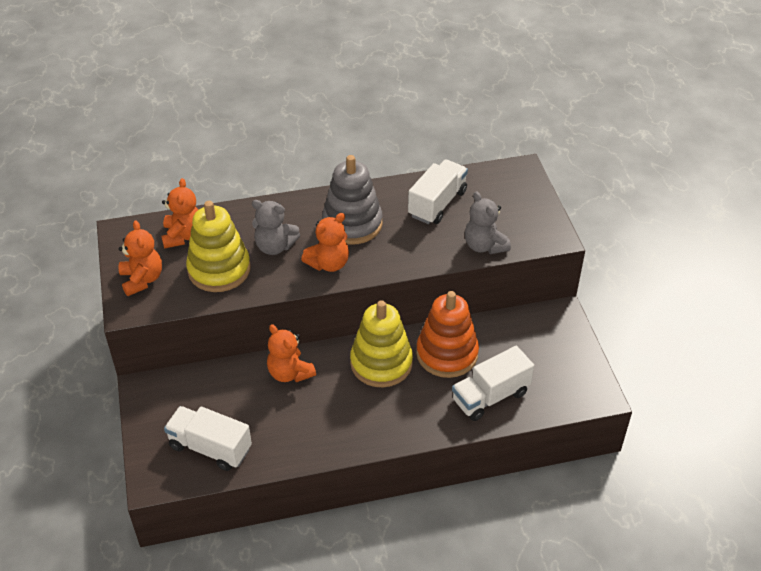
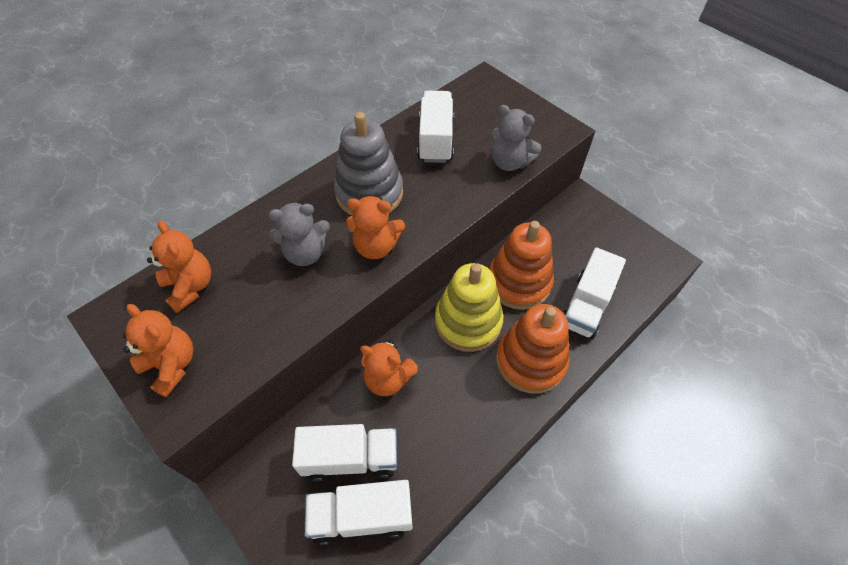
camera: 30 degrees left, 10 degrees up
(219, 269) = (259, 308): yellow stacking toy -> none
(227, 410) = (350, 458): none -> white truck
(328, 263) = (376, 246): orange teddy bear -> orange teddy bear turned 75 degrees clockwise
(409, 413) = (530, 361): none -> orange stacking toy

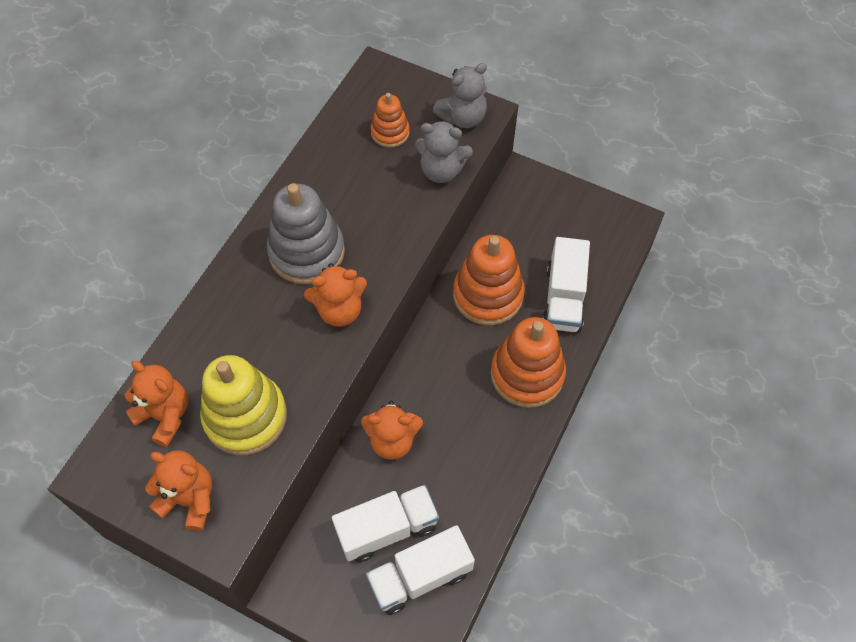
camera: 20 degrees left, 5 degrees up
(305, 253) = (269, 340): grey teddy bear -> grey teddy bear (462, 117)
(435, 139) = (352, 165): white truck -> none
(468, 322) = (451, 354): yellow stacking toy -> yellow stacking toy (245, 416)
(477, 124) = (390, 132): none -> orange stacking toy

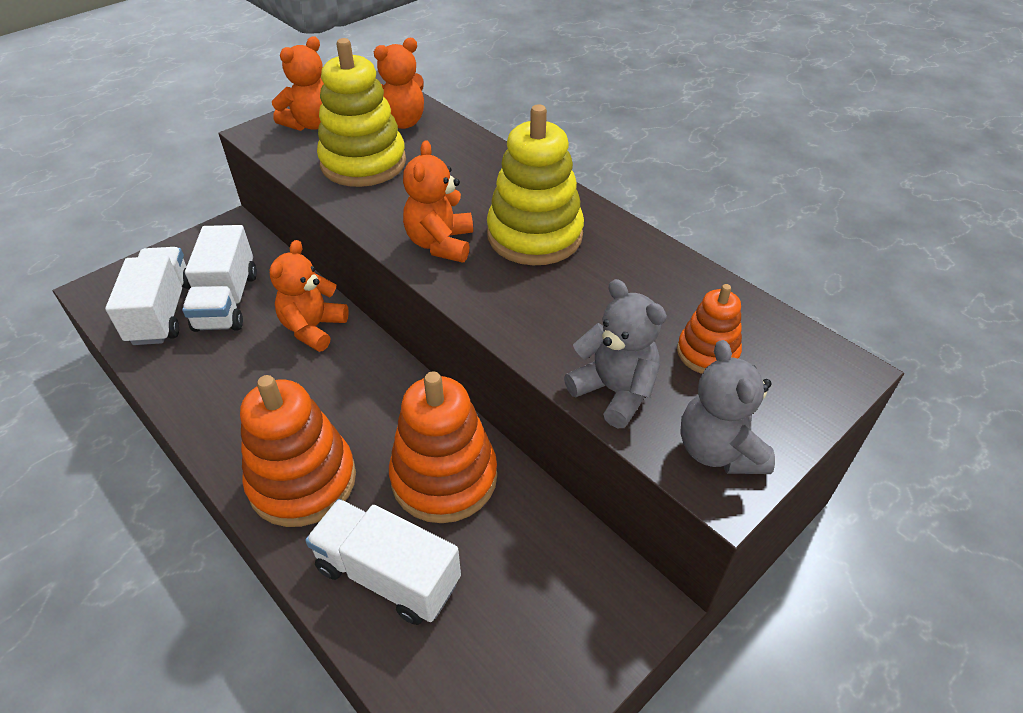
camera: 110 degrees right, 15 degrees down
(307, 252) = (534, 235): grey stacking toy -> yellow stacking toy
(441, 170) = (614, 391): grey teddy bear -> grey teddy bear turned 105 degrees clockwise

